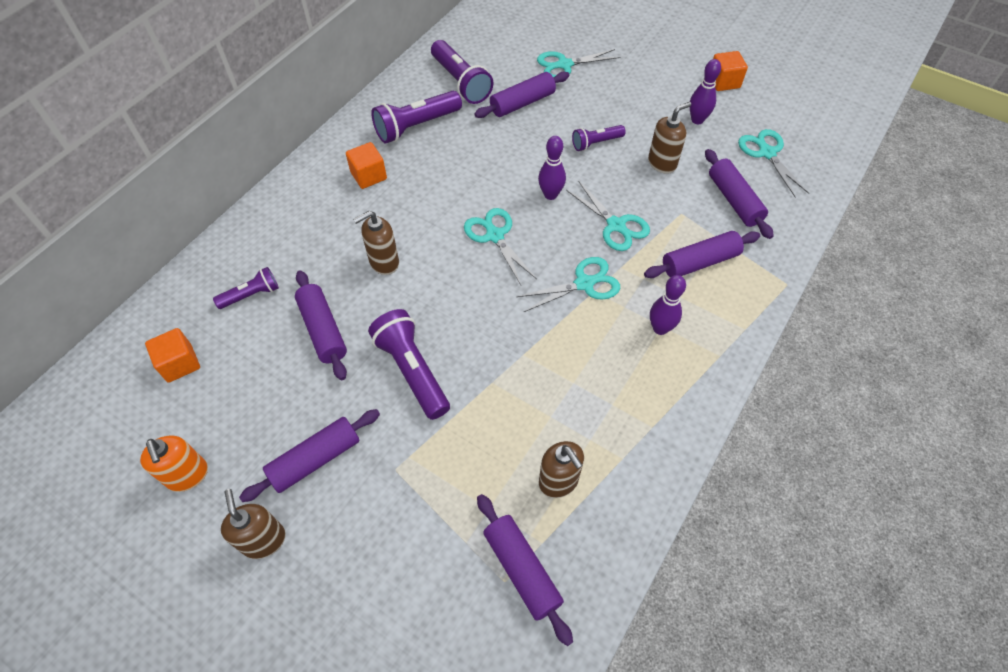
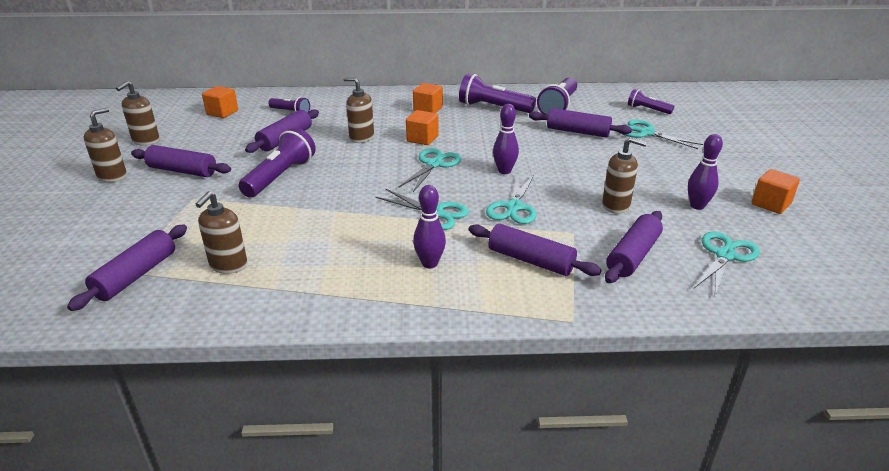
camera: 55 degrees right, 25 degrees down
(188, 475) = (146, 141): orange soap dispenser -> brown soap dispenser
(433, 216) = (422, 139): none -> orange cube
(596, 143) = (587, 171): purple flashlight -> purple flashlight (647, 110)

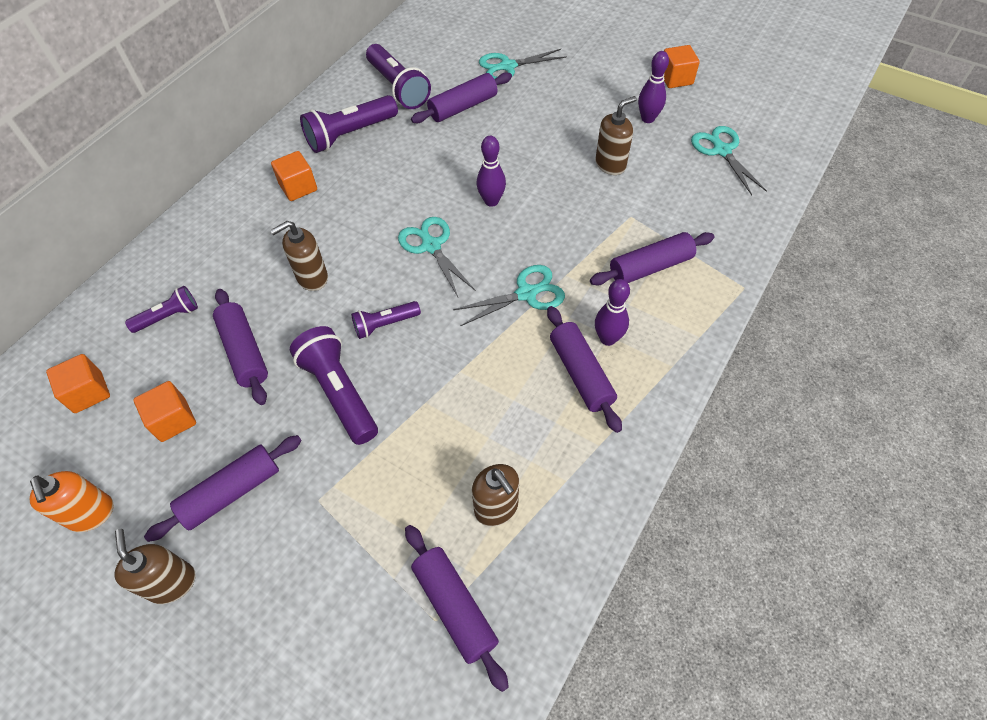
camera: 55 degrees left, 25 degrees up
(146, 141) = (91, 514): brown soap dispenser -> orange soap dispenser
(422, 139) = (366, 227): orange cube -> orange cube (173, 420)
(513, 207) = (561, 231): turquoise scissors -> none
(633, 255) = (687, 201): purple rolling pin -> purple rolling pin (581, 373)
(647, 110) = (465, 36): purple flashlight -> purple flashlight (385, 325)

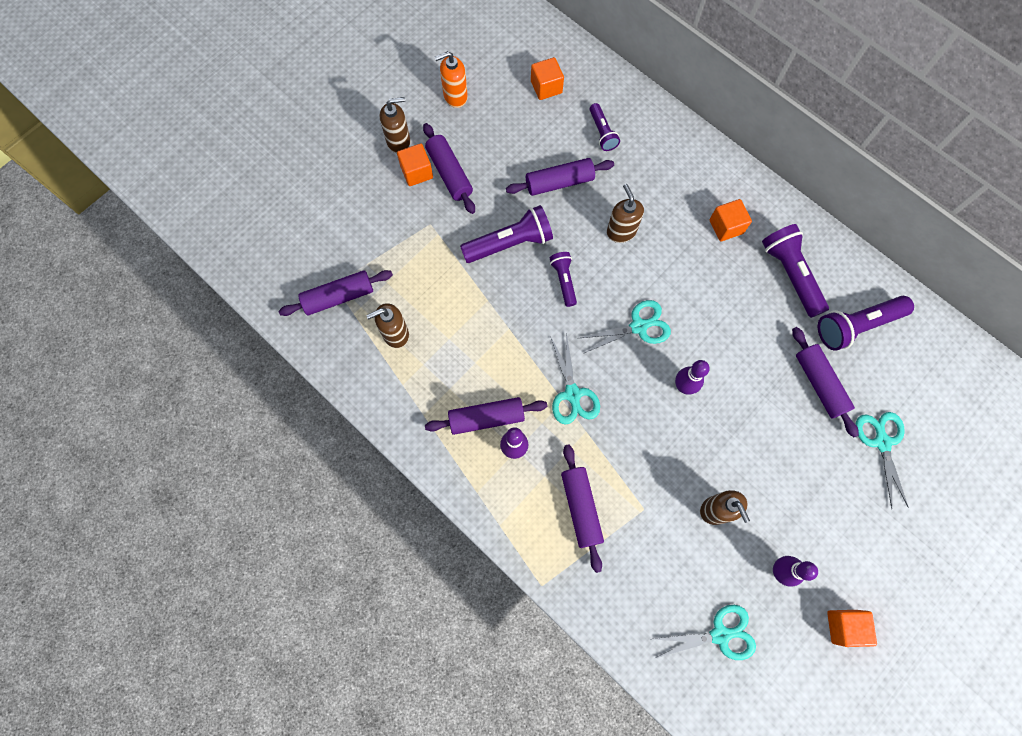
camera: 100 degrees right, 15 degrees up
(173, 420) = (512, 138): orange cube -> orange cube (416, 172)

